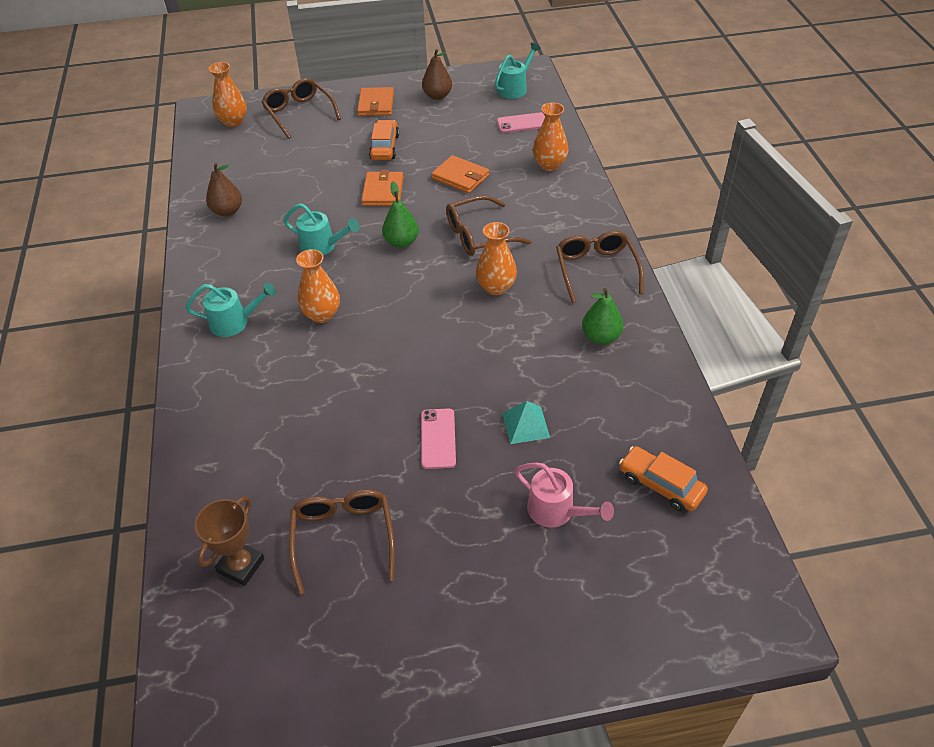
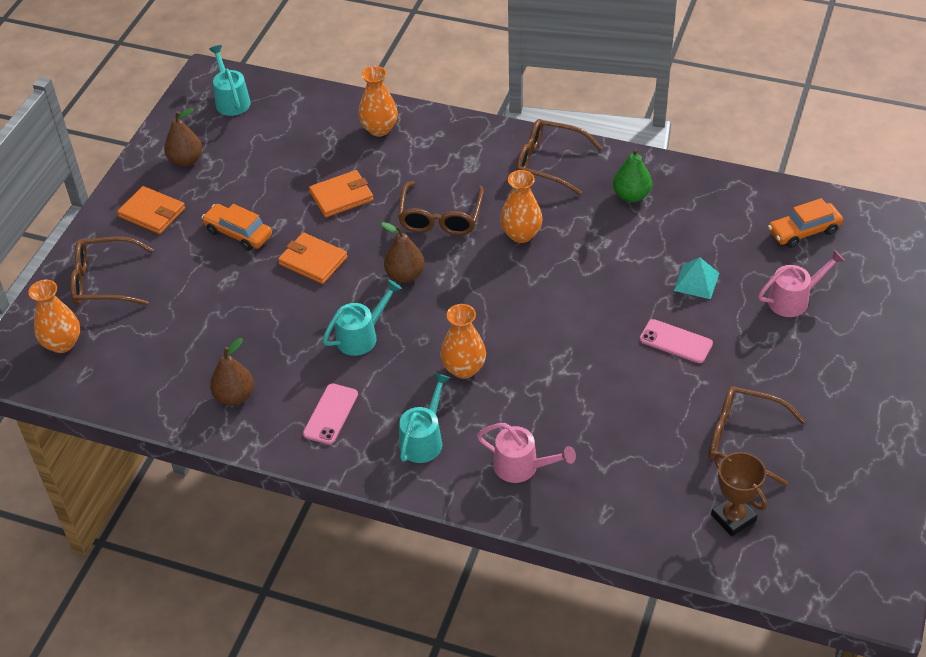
camera: 60 degrees left, 0 degrees up
(233, 392) = (522, 467): none -> pink watering can
(401, 242) = (405, 275): green pear -> brown pear
(523, 123) = (296, 119): pink phone -> pink phone (330, 414)

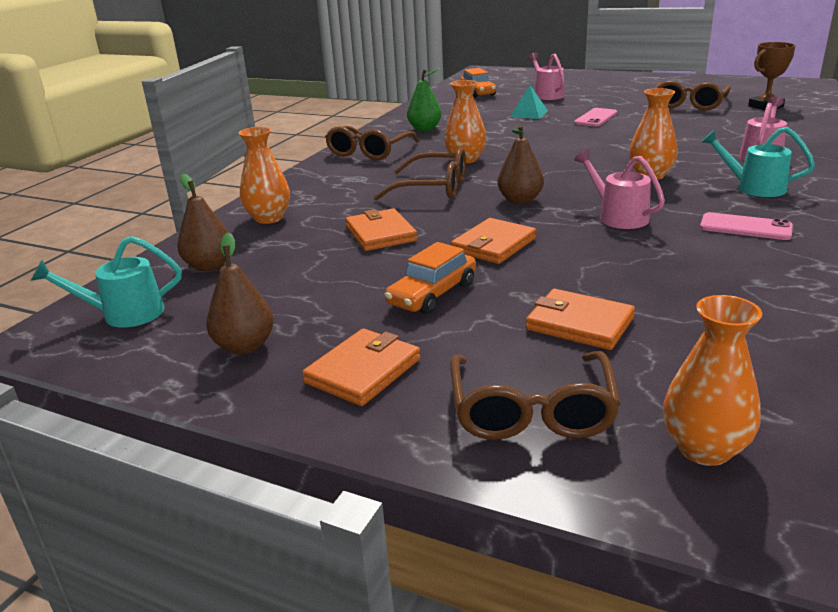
camera: 85 degrees left, 20 degrees down
(189, 303) = (579, 324): none -> orange wallet
(234, 396) = (748, 281): brown pear -> brown pear (209, 266)
(362, 336) = (617, 216): turquoise watering can -> pink watering can

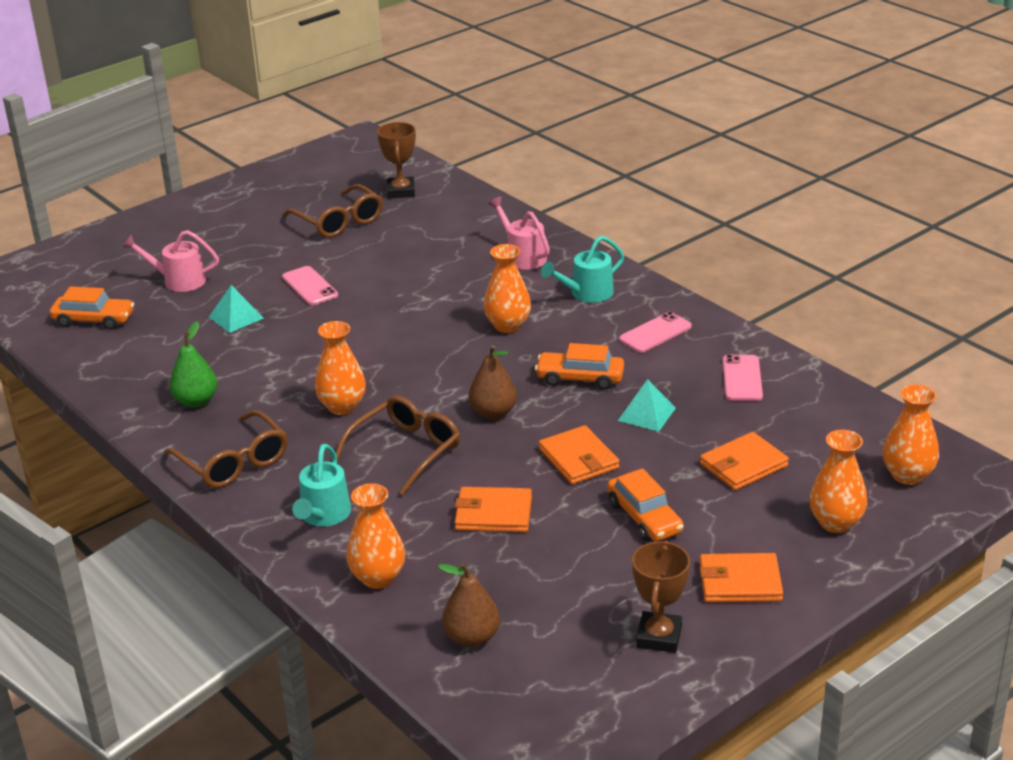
camera: 65 degrees left, 5 degrees up
(123, 314) = (540, 706): turquoise watering can -> turquoise watering can (323, 516)
(245, 346) = (659, 637): brown pear -> brown trophy
(363, 371) = (740, 582): orange wallet -> orange wallet turned 60 degrees counterclockwise
(532, 411) = (835, 523): brown glasses -> orange vase
(603, 255) = (646, 414): none -> turquoise pyramid
(617, 216) = (580, 378): pink watering can -> orange car
(741, 285) = (742, 378): none -> pink phone

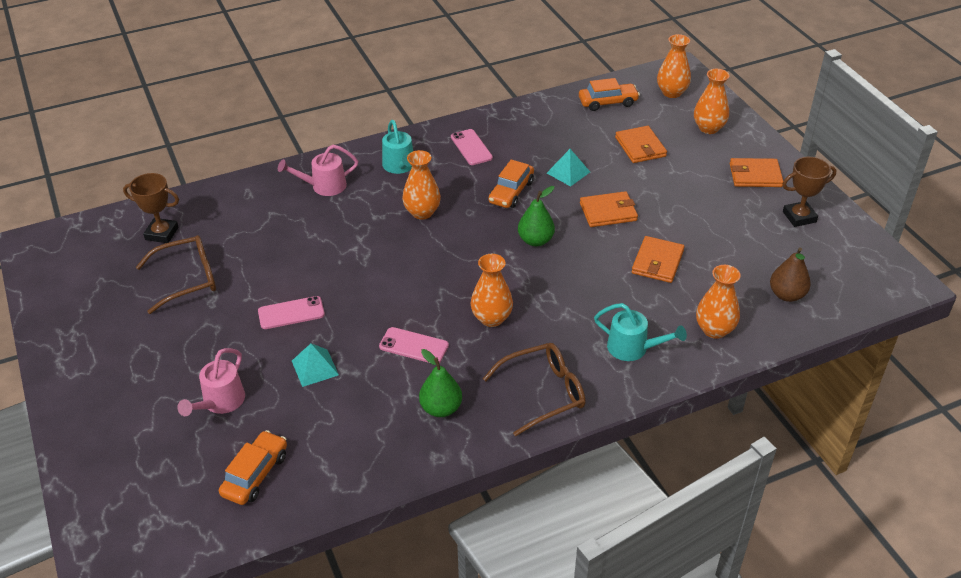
camera: 75 degrees left, 10 degrees up
(406, 451) = (566, 292): brown glasses -> none
(493, 412) = (535, 240): brown pear -> green pear
(644, 517) = (682, 198): orange car -> orange car (608, 102)
(659, 637) = (799, 217): brown trophy -> brown trophy turned 45 degrees counterclockwise
(740, 582) = (755, 175): orange wallet -> orange wallet turned 75 degrees clockwise
(742, 378) = (545, 125): pink phone -> pink phone (414, 346)

